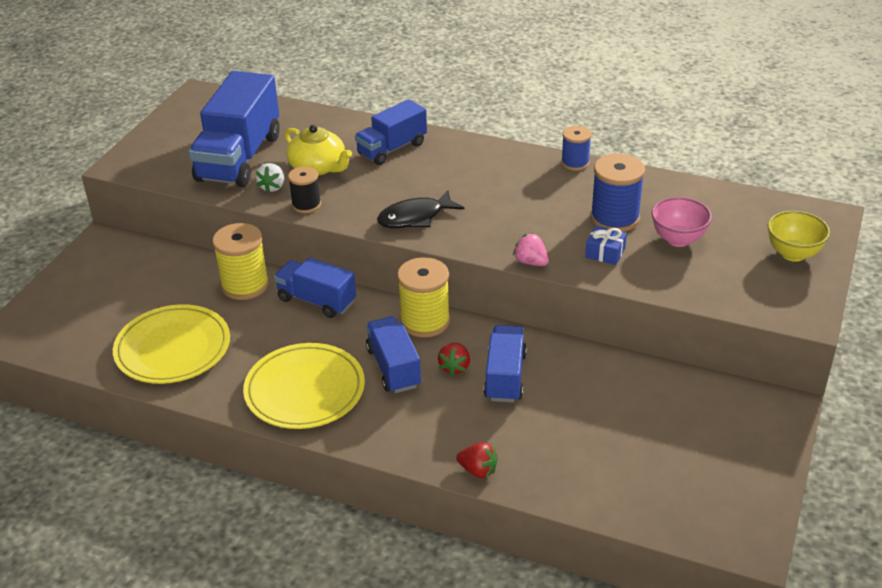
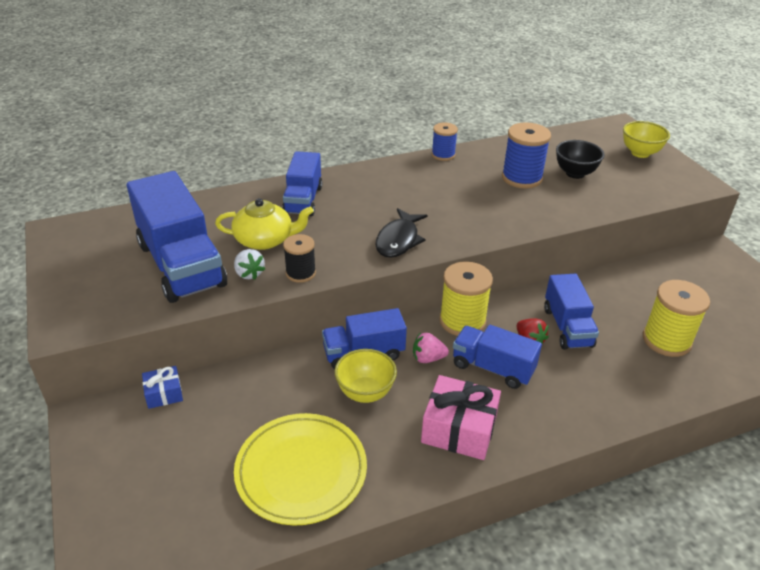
camera: 45 degrees left, 0 degrees up
(245, 285) = (286, 376): yellow spool -> yellow spool (666, 340)
(279, 327) = (365, 393): none -> yellow bowl
(305, 390) = (459, 429): yellow plate -> pink gift
(478, 470) = (650, 403): red strawberry -> none
(505, 377) = (567, 327): blue truck -> blue truck turned 150 degrees counterclockwise
(531, 262) = (521, 230): pink strawberry -> pink strawberry (428, 358)
(605, 253) = (551, 202): blue gift -> blue gift (164, 393)
(678, 239) = (575, 173): pink bowl -> black bowl

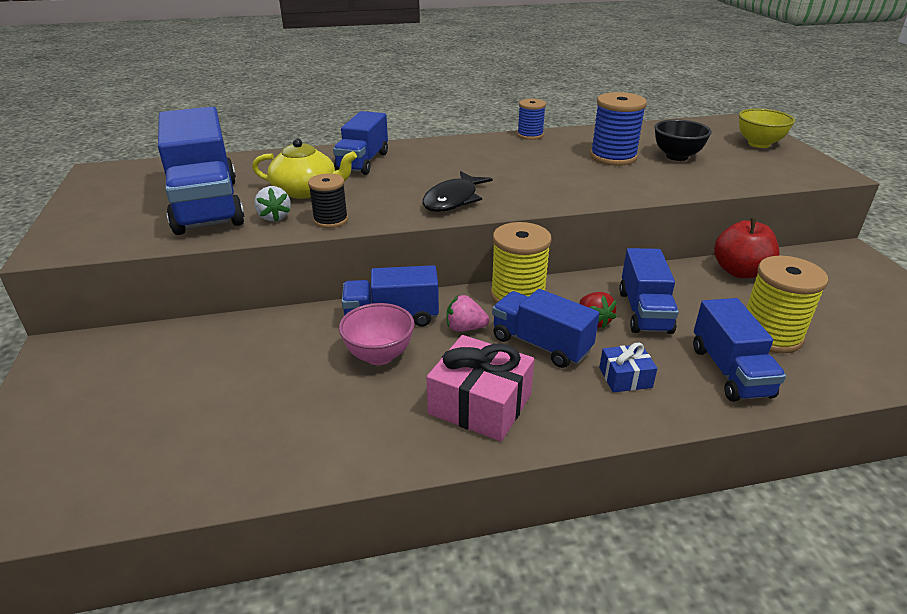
camera: 10 degrees right, 5 degrees down
(164, 393) = (154, 335): blue gift -> blue gift (625, 377)
(301, 471) = (271, 429): yellow plate -> none
(365, 393) = (379, 355): yellow bowl -> pink bowl
(635, 279) = (740, 272): none -> red apple
(641, 377) = (730, 371): none -> blue truck

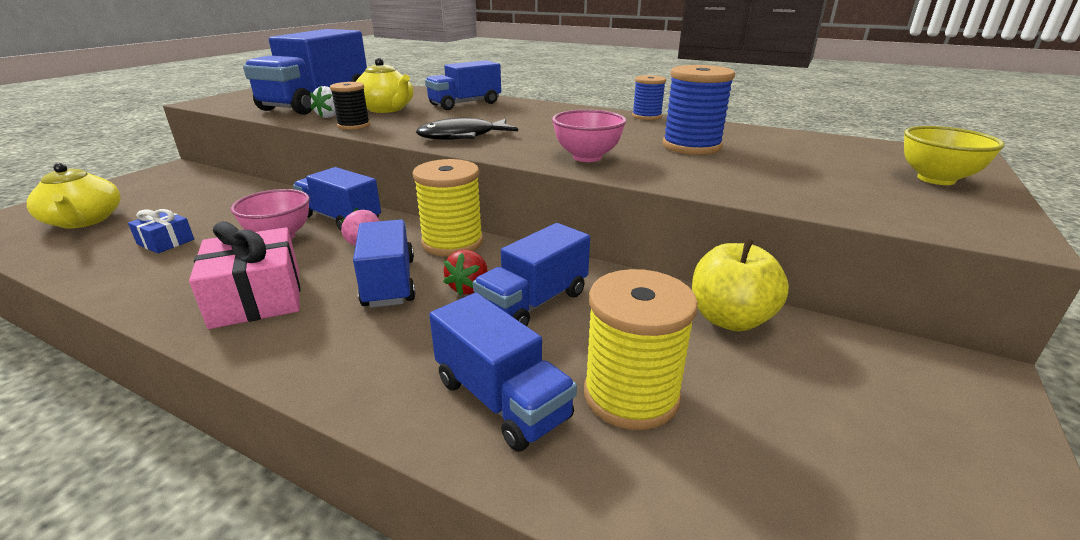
camera: 40 degrees right, 5 degrees down
(122, 446) = (84, 220): none -> yellow teapot
(578, 189) = (587, 157): none -> pink bowl
(625, 377) = (393, 343): blue gift -> blue gift (166, 242)
(676, 156) = (773, 162): black bowl -> none
(730, 371) = (501, 399): blue truck -> blue truck turned 75 degrees counterclockwise
(740, 272) = (730, 319): red apple -> yellow apple

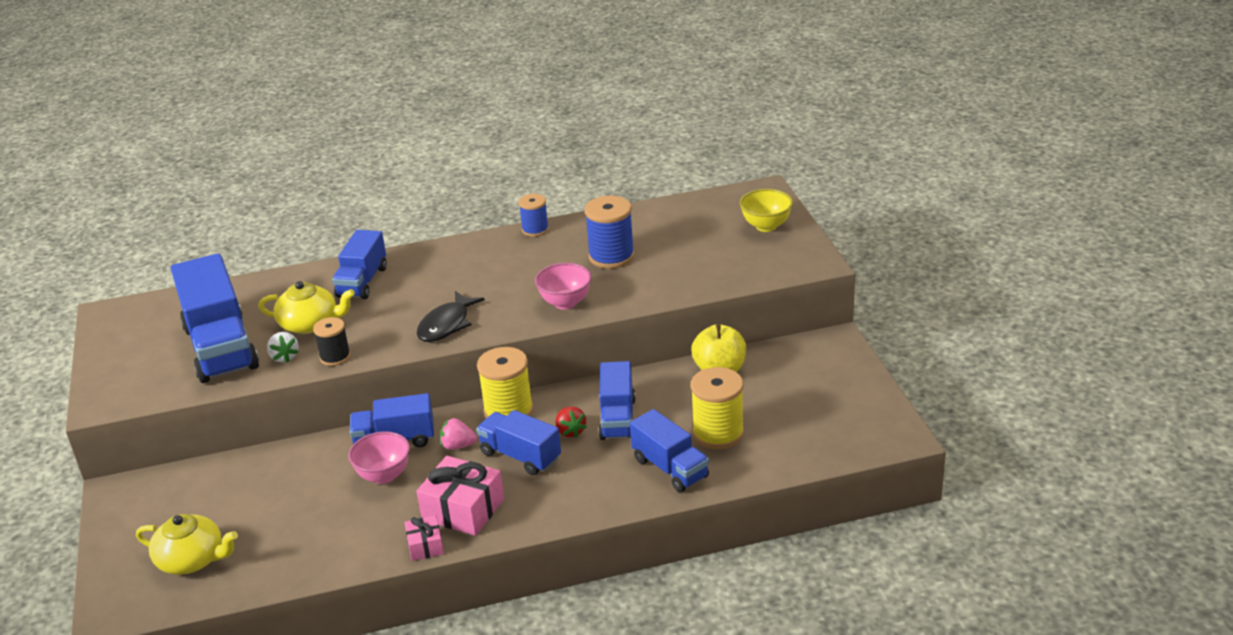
camera: 40 degrees left, 5 degrees up
(166, 242) = (309, 527): blue gift -> none
(167, 308) = (425, 545): none -> pink gift
(501, 399) = (670, 468): blue truck -> blue truck turned 45 degrees clockwise

